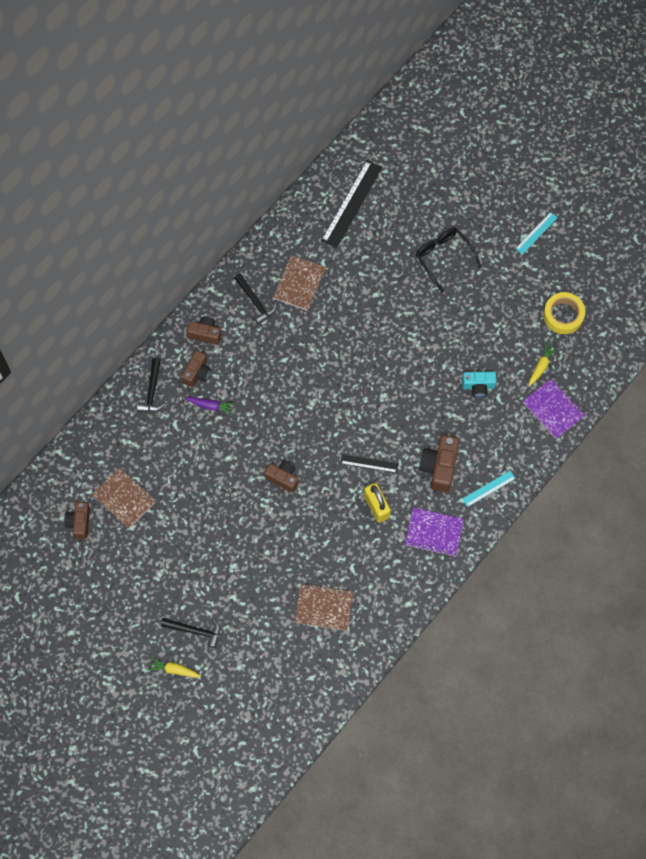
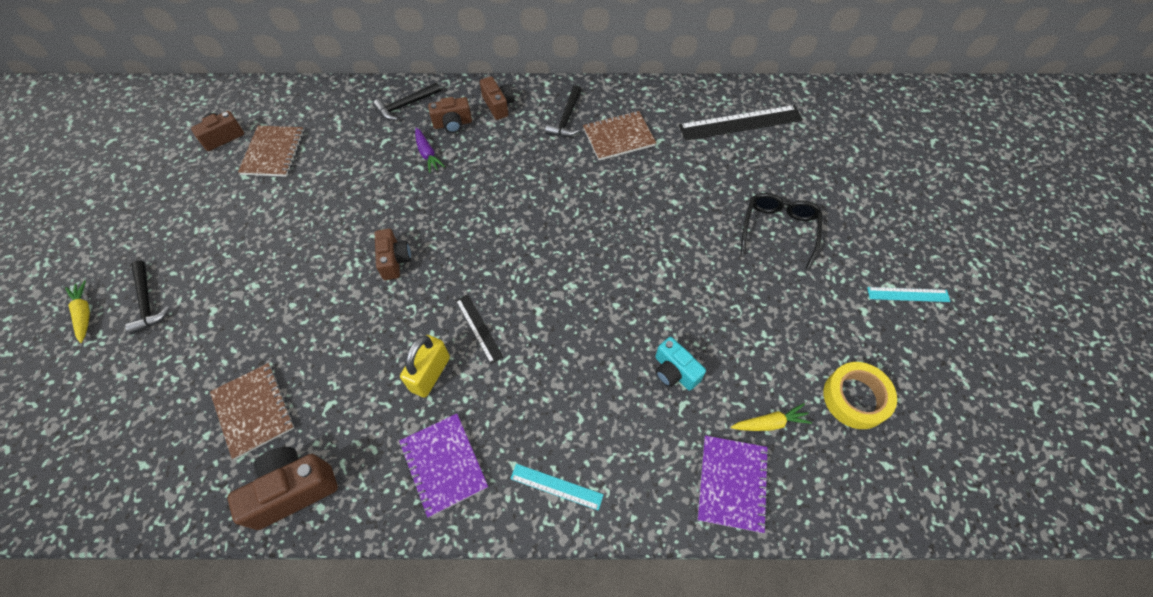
camera: 50 degrees right, 10 degrees down
(439, 467) = (536, 406): brown camera -> brown camera (293, 490)

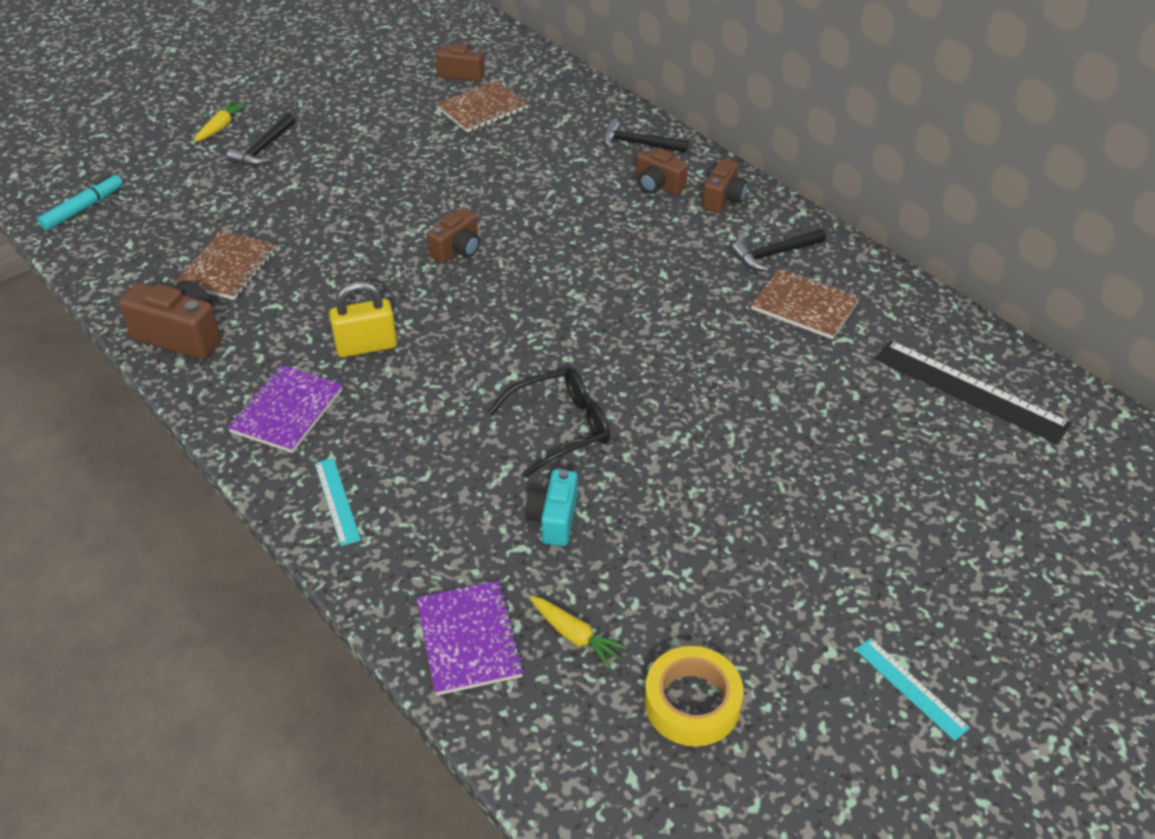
camera: 50 degrees right, 15 degrees down
(55, 475) = (83, 208): none -> turquoise marker
(427, 154) = (600, 193): purple carrot -> none
(478, 328) = (447, 347): black ruler -> none
(732, 483) = (469, 639): purple notebook -> purple notebook turned 75 degrees counterclockwise
(778, 230) = (851, 509): black glasses -> black glasses (561, 427)

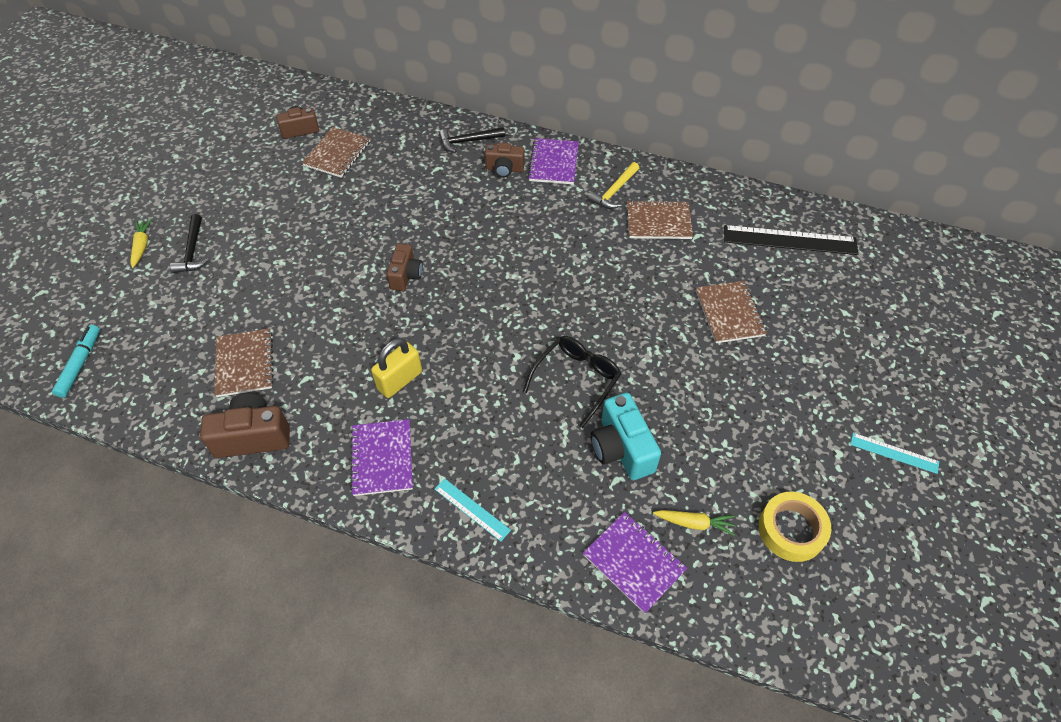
camera: 30 degrees left, 10 degrees up
(554, 519) = (621, 448): turquoise camera -> turquoise camera, size x1.52
(723, 199) = (553, 163): brown camera -> purple notebook
(774, 254) = (614, 191): black hammer -> yellow hammer
(814, 437) = (729, 313): none -> brown notebook

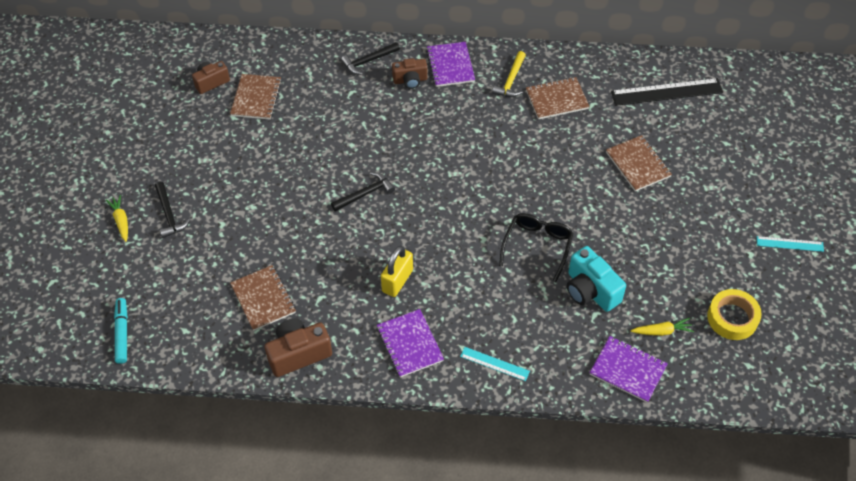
camera: 15 degrees left, 0 degrees up
(406, 275) = (365, 194): brown camera -> black hammer

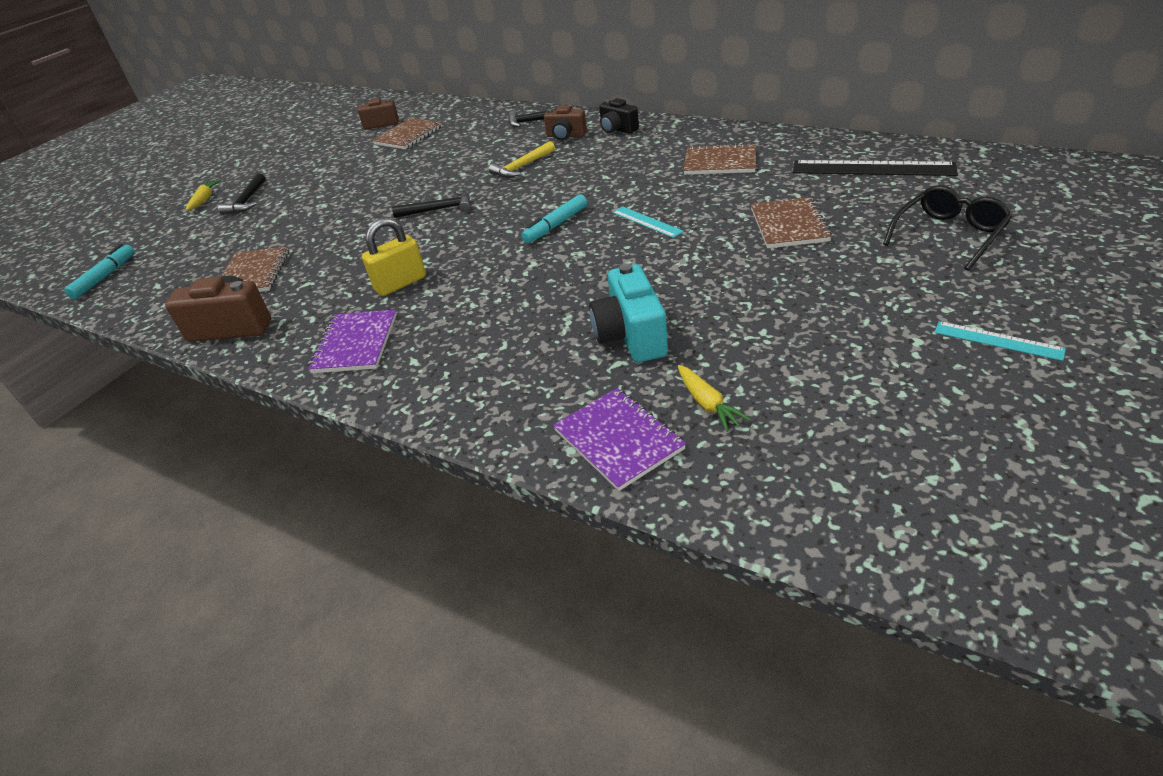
camera: 30 degrees right, 15 degrees down
(450, 65) = (617, 129): purple notebook -> black camera
(474, 195) = (556, 225): none -> turquoise marker
(494, 364) = (436, 387): turquoise ruler -> turquoise ruler (646, 222)
(511, 80) = (676, 144): yellow hammer -> yellow hammer (522, 167)
(537, 246) = (594, 280): black glasses -> black glasses (949, 235)
(662, 331) = (707, 404): yellow carrot -> yellow carrot turned 45 degrees clockwise
(732, 318) = (841, 413): yellow tape -> none

